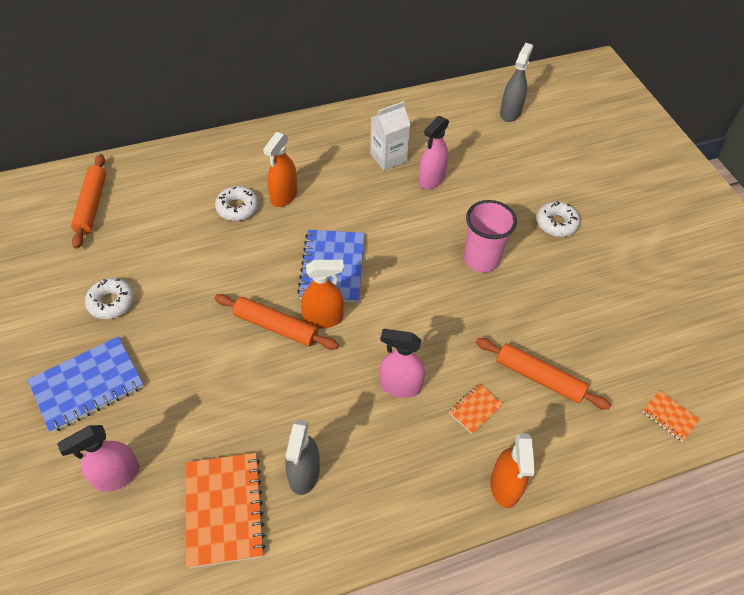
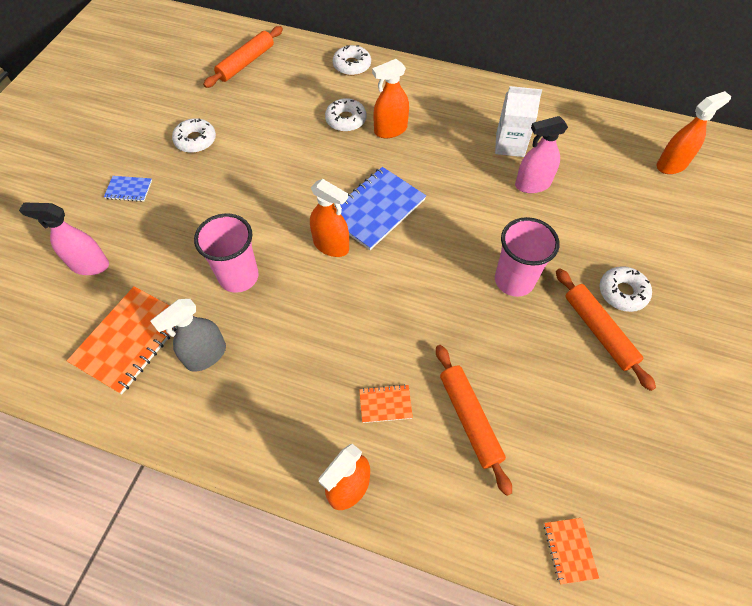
camera: 40 degrees right, 5 degrees up
(87, 385) = (129, 189): blue notebook -> blue notebook, size x0.48
(198, 157) = (352, 65): none -> white donut
(270, 393) = (239, 277): none -> pink cup
(276, 326) = (290, 229): orange rolling pin -> orange rolling pin (599, 331)
(400, 385) = (341, 340): pink spray bottle -> none
(510, 112) = (671, 165): grey spray bottle -> orange spray bottle

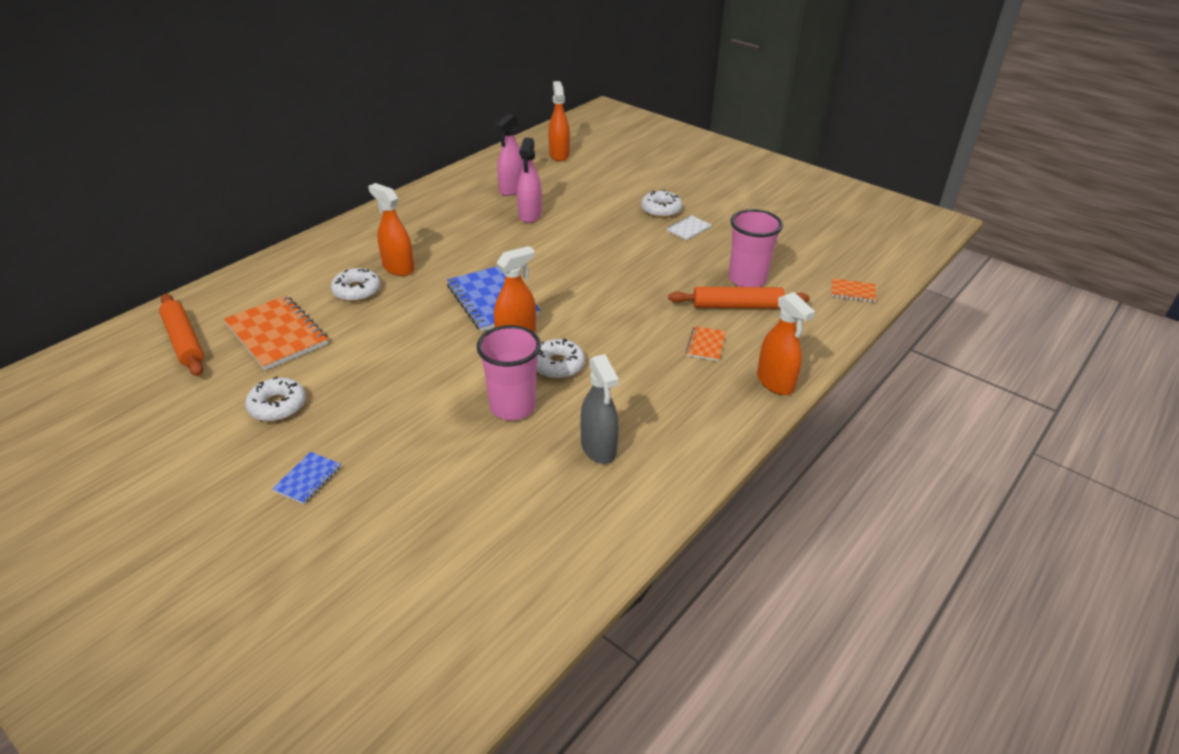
camera: 70 degrees left, 20 degrees down
(89, 265) = (407, 533): pink spray bottle -> pink spray bottle (512, 189)
(130, 340) = (546, 507): orange notebook -> orange notebook (277, 334)
(352, 65) = (279, 269): white donut -> white donut (558, 365)
(390, 130) = (398, 268): orange spray bottle -> orange spray bottle turned 135 degrees clockwise
(510, 145) = (477, 213): white carton -> none
(514, 280) = (621, 251): pink cup -> pink cup (747, 279)
(599, 331) = (688, 229): orange rolling pin -> white notebook

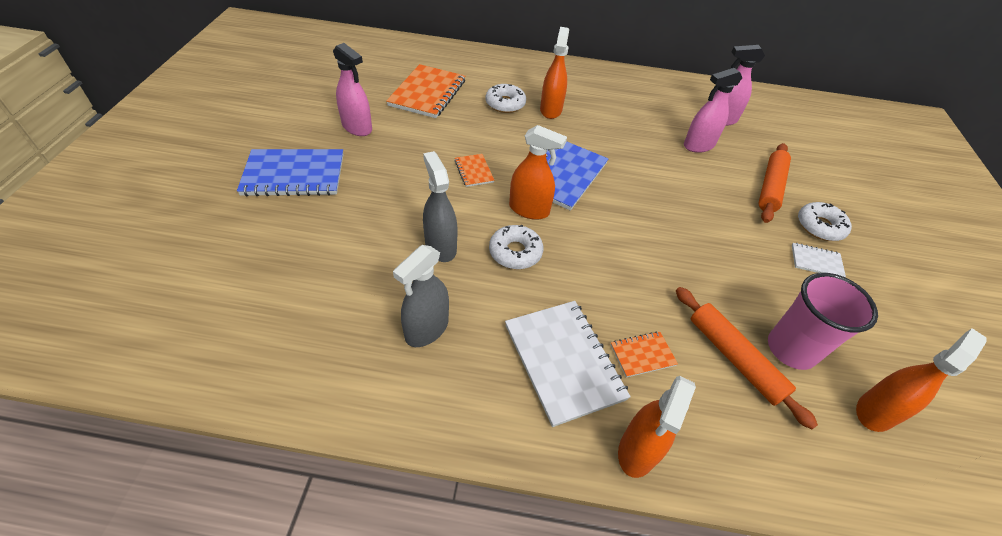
camera: 55 degrees right, 10 degrees up
(184, 341) = (391, 63): orange rolling pin -> orange rolling pin (770, 187)
(277, 406) = (357, 127): white donut -> pink spray bottle
(308, 479) = (294, 175): blue notebook -> blue notebook, size x2.06
(512, 407) = (440, 247): pink cup -> grey spray bottle
(559, 155) = (808, 124): orange spray bottle -> orange spray bottle (875, 411)
(684, 385) = (563, 361): none -> white notebook
(852, 292) = (895, 479): orange notebook -> orange notebook (474, 171)

